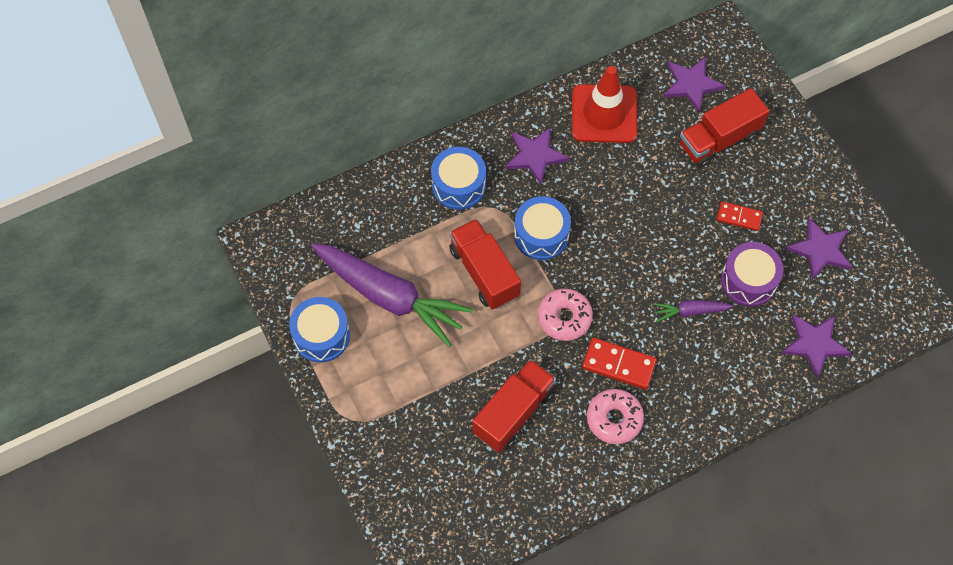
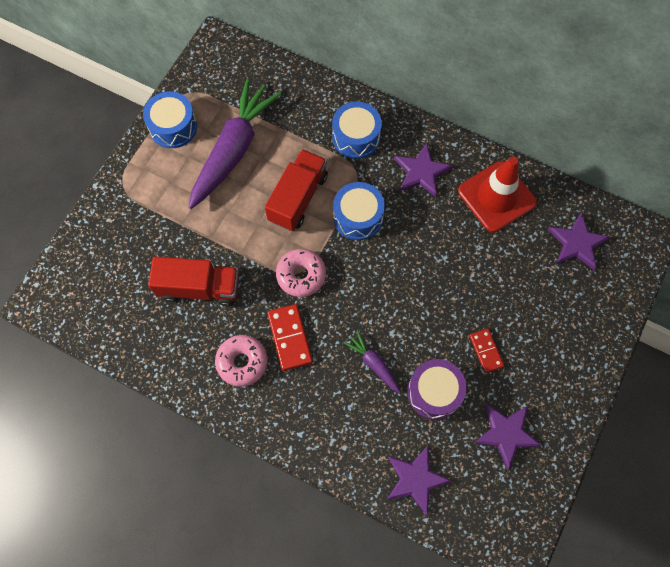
camera: 55 degrees right, 5 degrees up
(390, 297) = (233, 150): purple carrot -> purple carrot turned 150 degrees counterclockwise
(719, 140) = (544, 293): red truck -> none

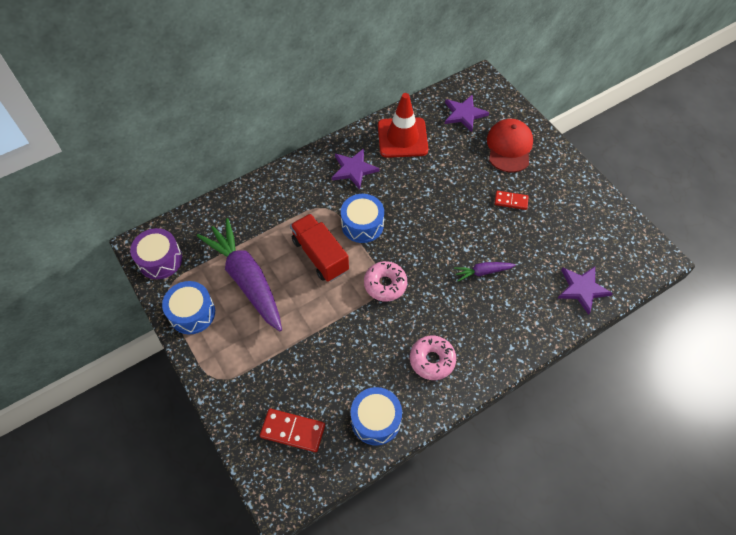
camera: 60 degrees left, 10 degrees down
(199, 288) = (350, 361): red truck -> none
(289, 338) = (431, 317): red domino -> red domino (293, 431)
(356, 137) = (297, 194): blue drum -> blue drum (376, 420)
(434, 392) = (524, 246): purple drum -> purple drum (160, 260)
(506, 433) = (575, 220): purple star -> none
(562, 315) = (509, 147): none -> red cap

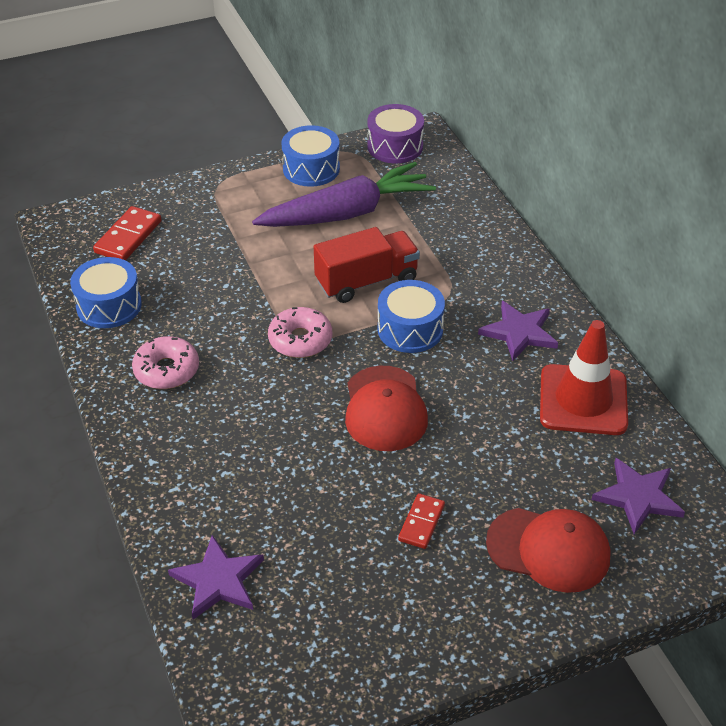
camera: 100 degrees right, 15 degrees down
(433, 229) = (385, 409): none -> red cap
(483, 272) = (289, 454): purple carrot -> none

